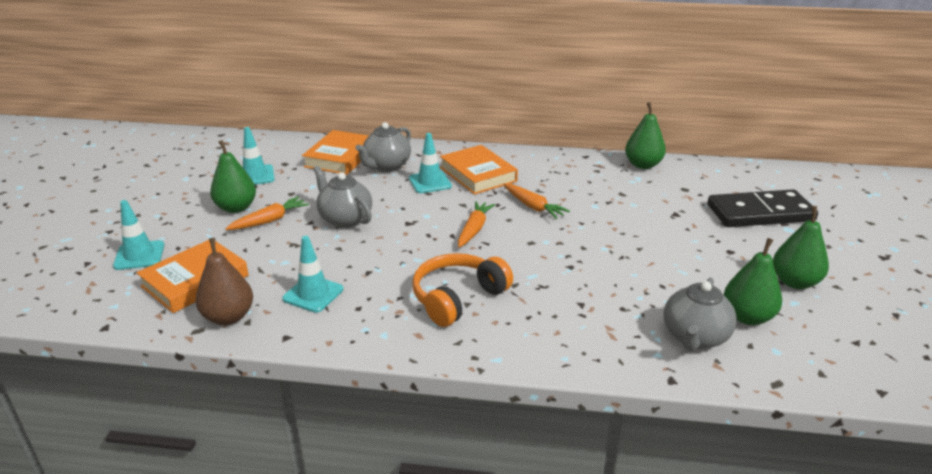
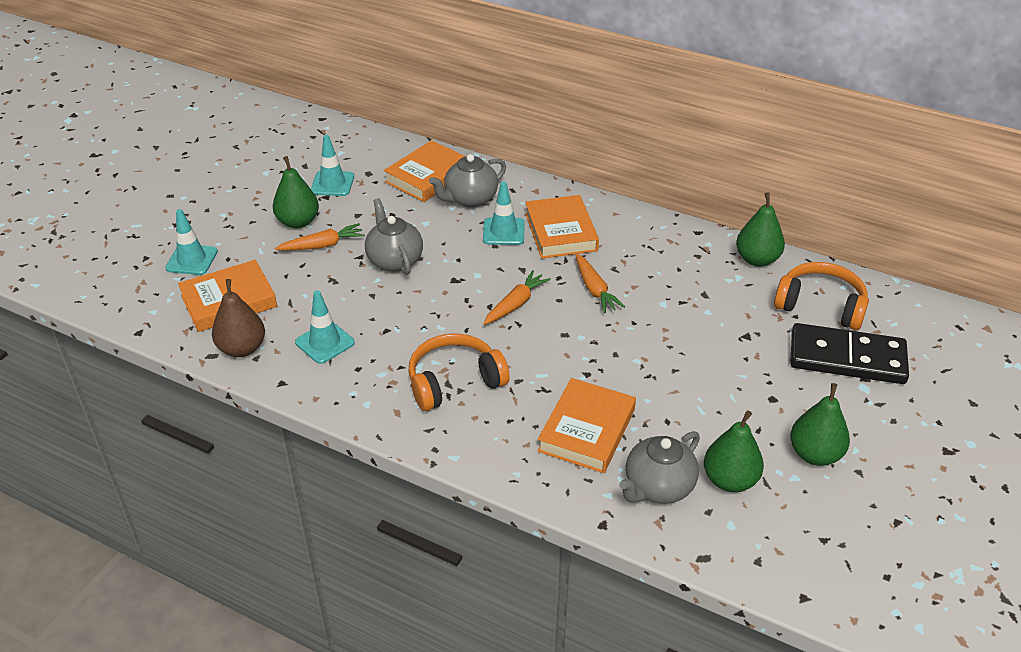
camera: 20 degrees right, 10 degrees up
(601, 308) = (587, 430): none -> orange book
(712, 184) = (820, 306): none -> orange headphones

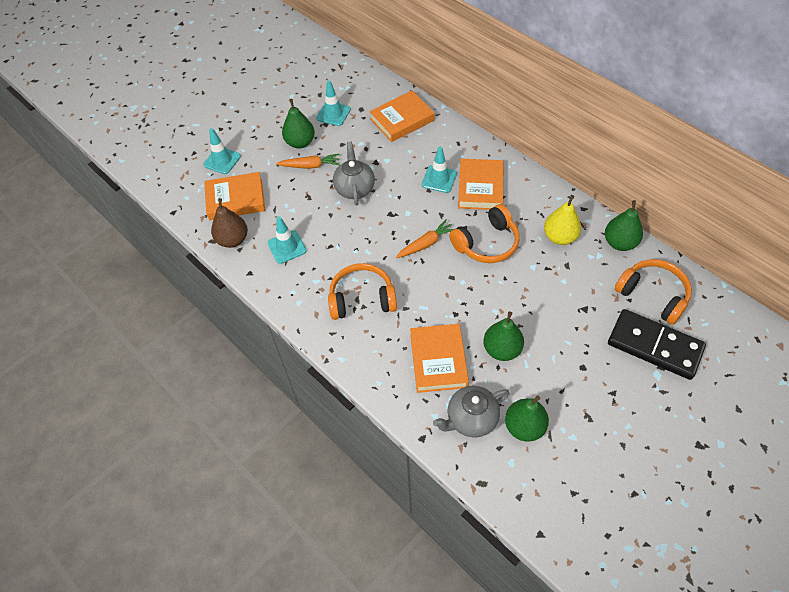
camera: 20 degrees right, 15 degrees up
(470, 199) = (425, 145): grey teapot -> none
(587, 430) = (438, 360): orange book -> orange book turned 45 degrees counterclockwise
(594, 289) = (487, 243): orange carrot -> orange headphones
(682, 266) = (559, 237): none -> yellow pear
(815, 454) = (595, 422): green pear -> green pear (502, 349)

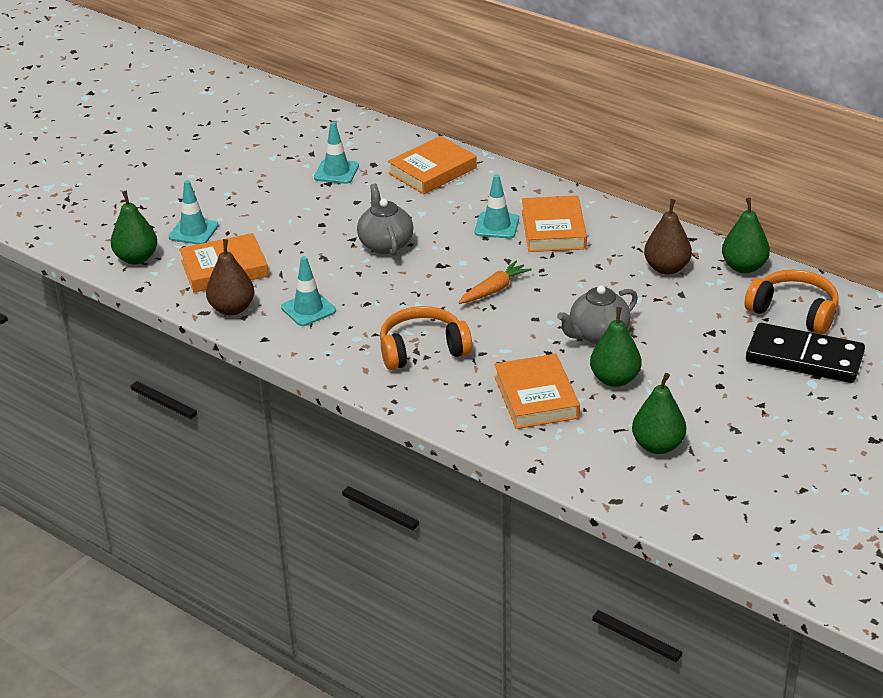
camera: 10 degrees left, 20 degrees down
(300, 142) = (298, 204): green pear -> green pear (136, 258)
(310, 166) = (318, 227): orange carrot -> none
(471, 419) = (589, 446): grey teapot -> grey teapot (598, 335)
(487, 243) = (574, 282): orange headphones -> none
(559, 237) = (666, 268): yellow pear -> brown pear

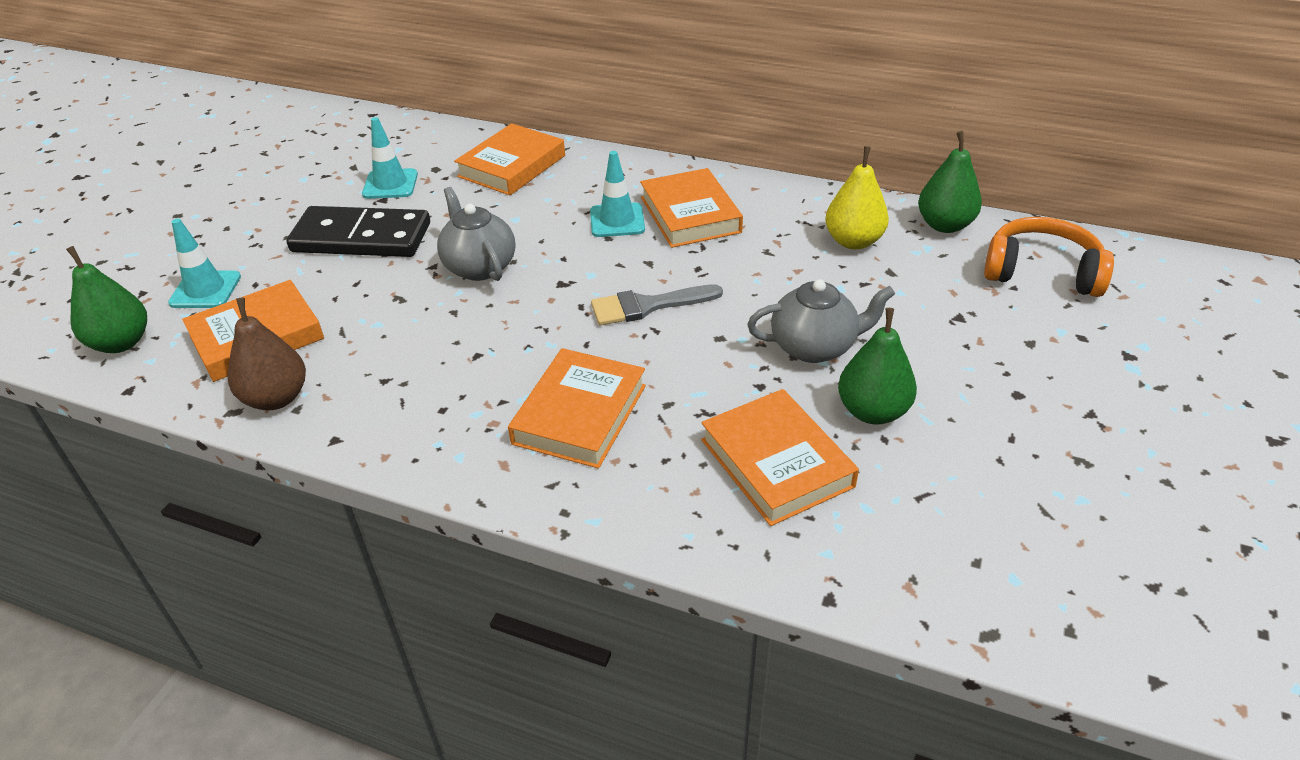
camera: 15 degrees left, 5 degrees up
(308, 309) = (393, 379): turquoise traffic cone -> none
(422, 349) = (579, 414): orange headphones -> orange book
(494, 290) = (647, 306): orange carrot -> grey brush
(598, 335) = (814, 347): grey teapot -> grey teapot turned 135 degrees counterclockwise
(658, 446) = (994, 513): green pear -> none
(666, 268) = (853, 241): brown pear -> yellow pear
(804, 357) = (1097, 332): black domino -> black domino (361, 237)

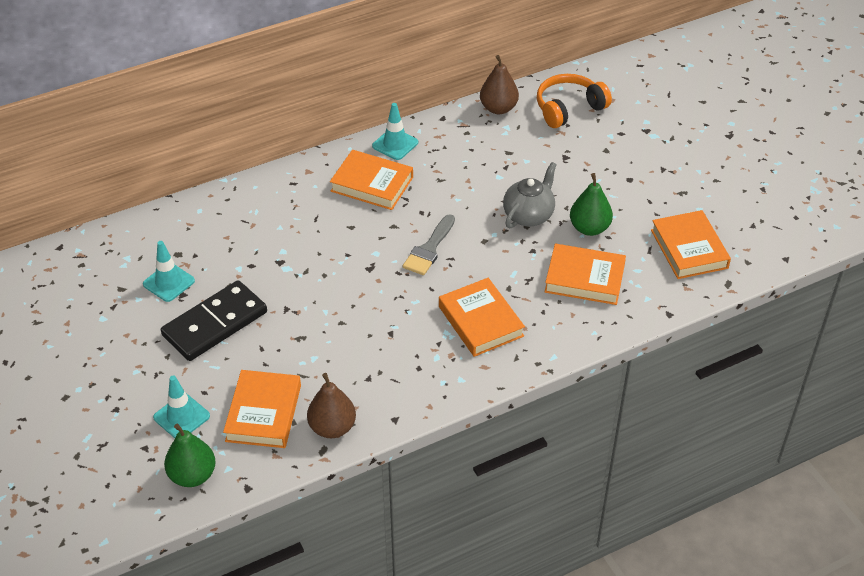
camera: 50 degrees left, 5 degrees up
(479, 266) = (312, 290): grey teapot -> none
(512, 166) = (223, 221): orange book -> orange book (689, 249)
(617, 220) = (340, 214): turquoise traffic cone -> turquoise traffic cone (395, 144)
(853, 241) = (471, 146): yellow pear -> none
(945, 225) = (498, 108): green pear -> brown pear

